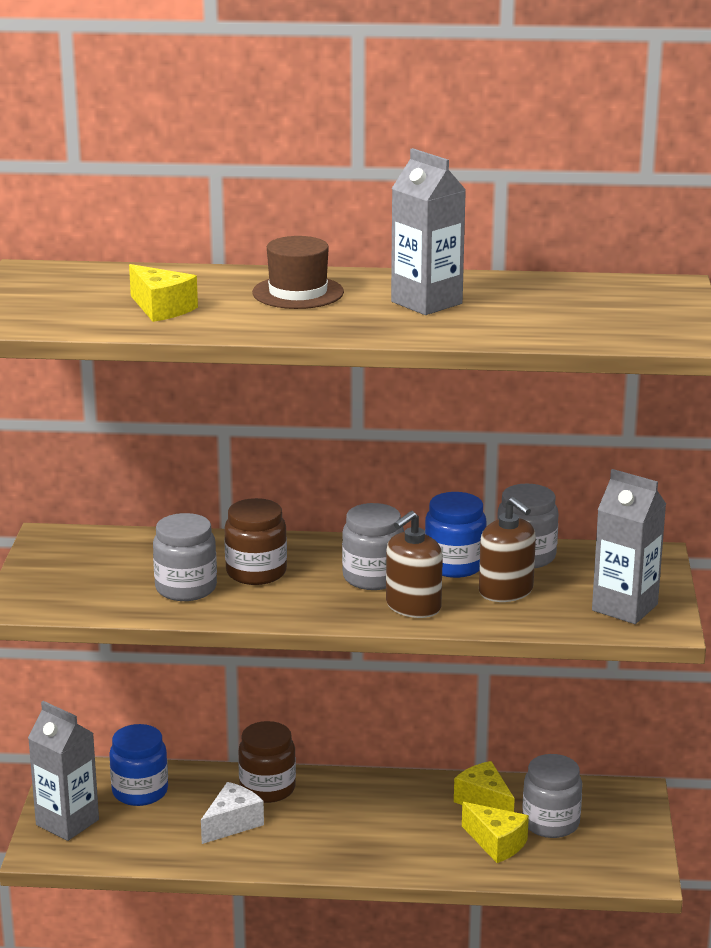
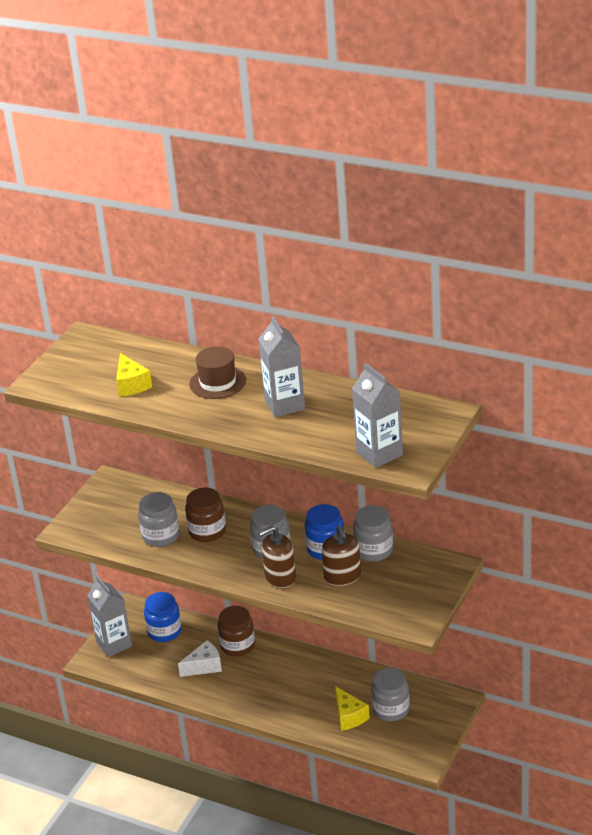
camera: 25 degrees right, 10 degrees up
(484, 801) = (360, 684): yellow cheese -> none
(624, 607) = (405, 604): grey carton -> grey carton (379, 454)

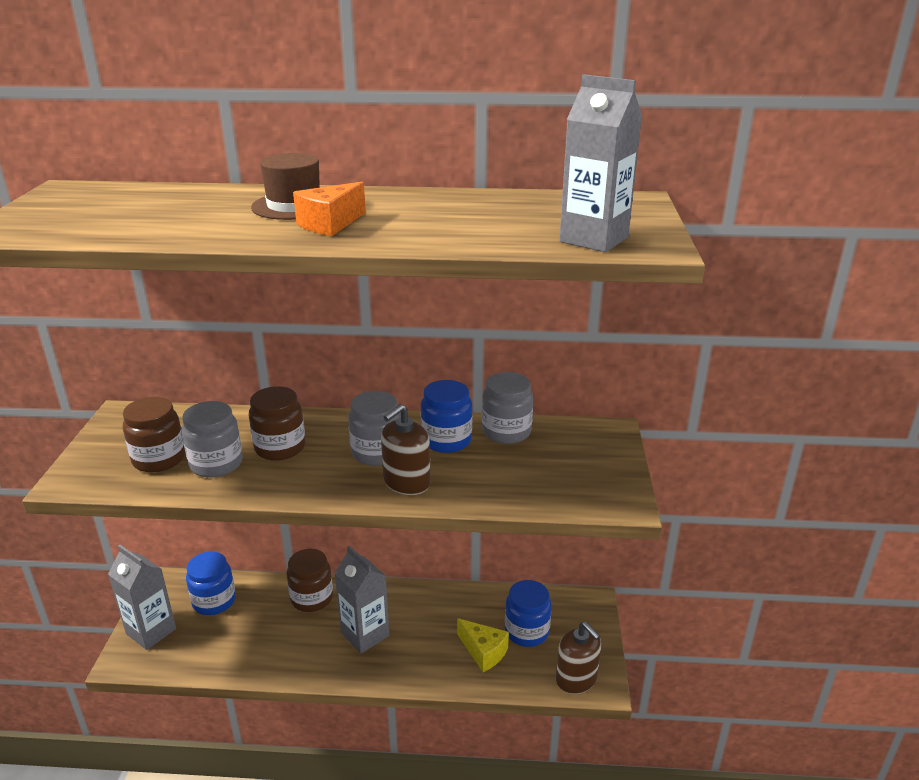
camera: 25 degrees left, 5 degrees down
(125, 524) = (159, 459): none -> brown jar
(131, 385) = (159, 219): yellow cheese -> none
(204, 666) = (279, 632): white cheese -> none
(229, 408) = (330, 224): none -> orange cheese
(284, 405) = (410, 214): grey carton -> grey carton (365, 634)
(342, 576) = (487, 466): brown soap dispenser -> brown soap dispenser (576, 679)
(391, 709) = (526, 631): grey jar -> blue jar

